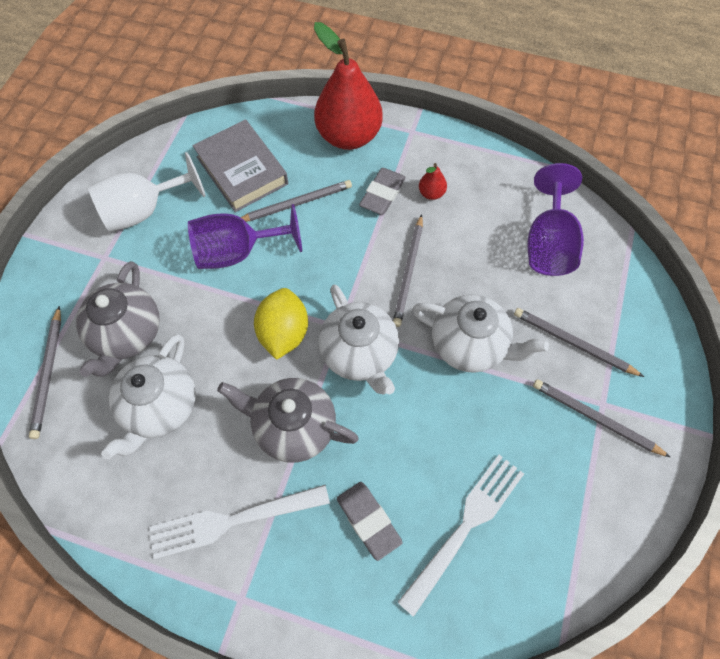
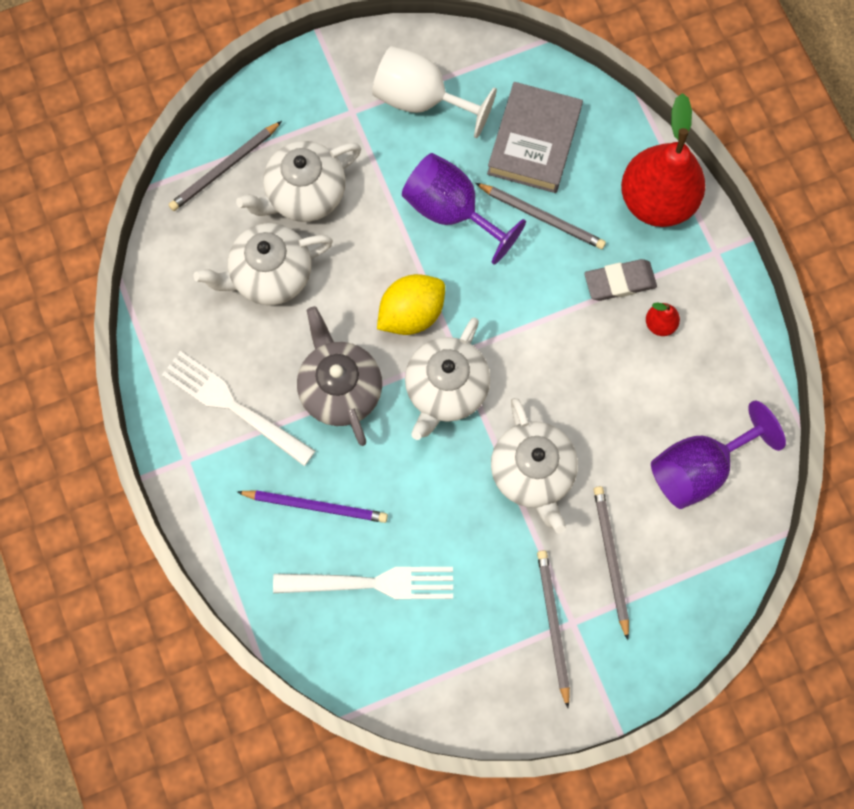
camera: 50 degrees right, 10 degrees up
(127, 334) = (305, 195): grey teapot -> white teapot
(368, 520) = (316, 506): grey eraser -> purple pencil
(408, 272) = (558, 368): grey pencil -> none

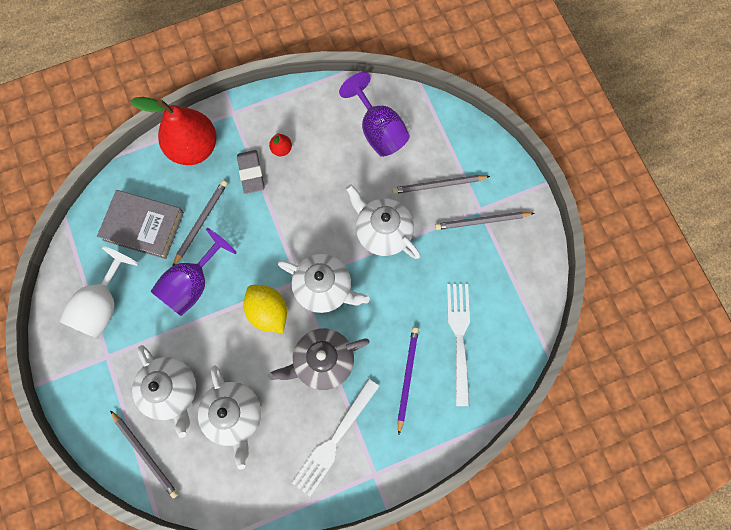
camera: 90 degrees left, 0 degrees up
(532, 473) = (382, 232): white teapot -> white teapot turned 120 degrees counterclockwise

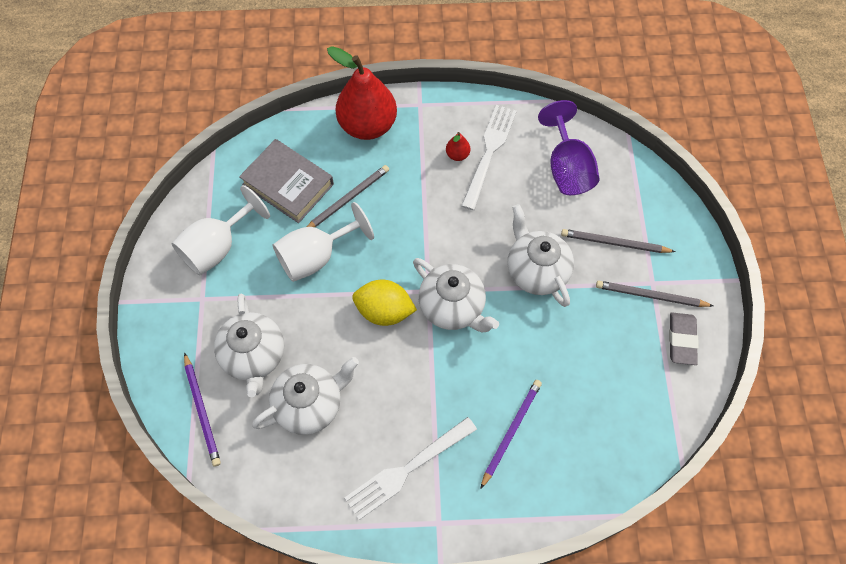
camera: 20 degrees right, 10 degrees down
(145, 454) = (202, 411): grey pencil -> purple pencil
(192, 284) = (316, 257): purple goblet -> white goblet
(234, 415) = (310, 404): white teapot -> white teapot turned 120 degrees counterclockwise
(251, 173) = (417, 168): grey eraser -> grey eraser (681, 340)
(268, 312) = (384, 311): yellow lemon -> yellow lemon turned 60 degrees counterclockwise
(323, 362) = (424, 382): grey teapot -> none
(459, 338) = (584, 410): white fork -> white fork (489, 153)

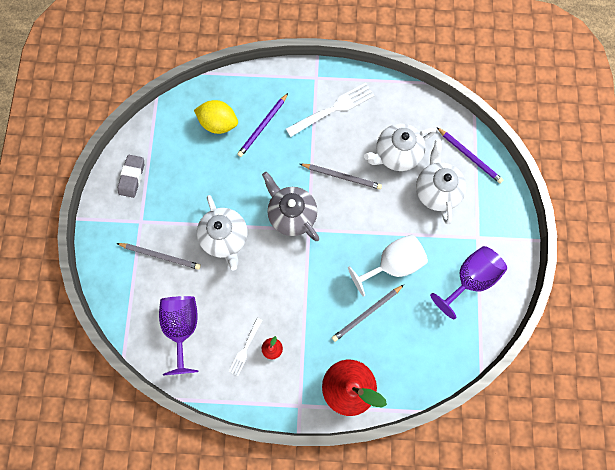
camera: 175 degrees left, 10 degrees up
(202, 411) = (469, 156): purple pencil -> purple pencil turned 150 degrees clockwise
(217, 247) = (469, 279): white goblet -> purple goblet
(288, 184) = (416, 332): grey book -> none
(384, 311) = (342, 216): yellow lemon -> yellow lemon (219, 124)
(453, 307) = (291, 215): white teapot -> grey teapot
(489, 153) = (245, 348): white fork -> white fork, size x0.56
(650, 296) = (145, 211): grey pencil -> grey pencil (342, 176)

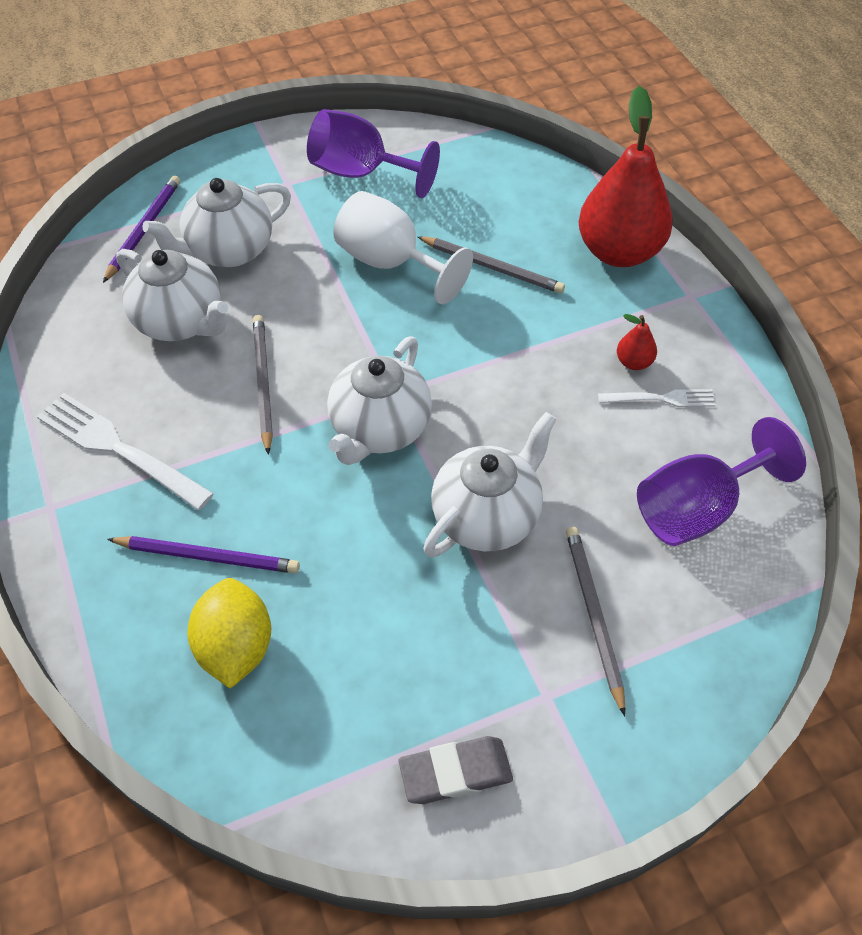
camera: 115 degrees left, 20 degrees down
(291, 215) = (380, 429): grey teapot -> white teapot

